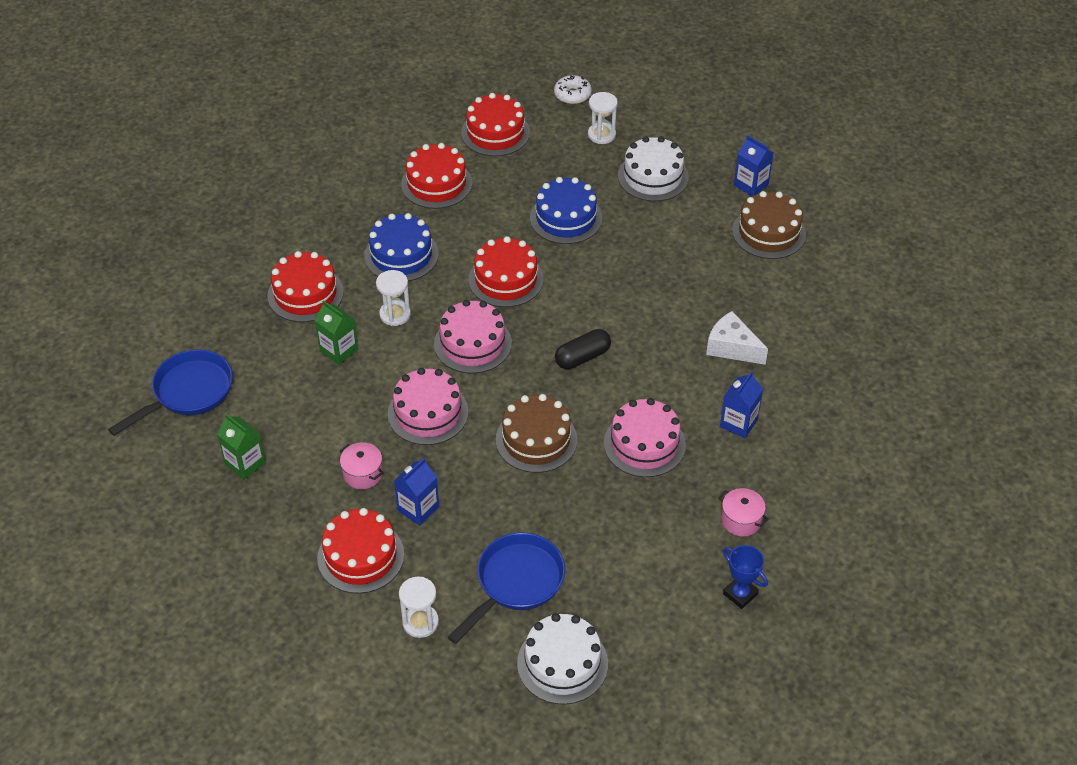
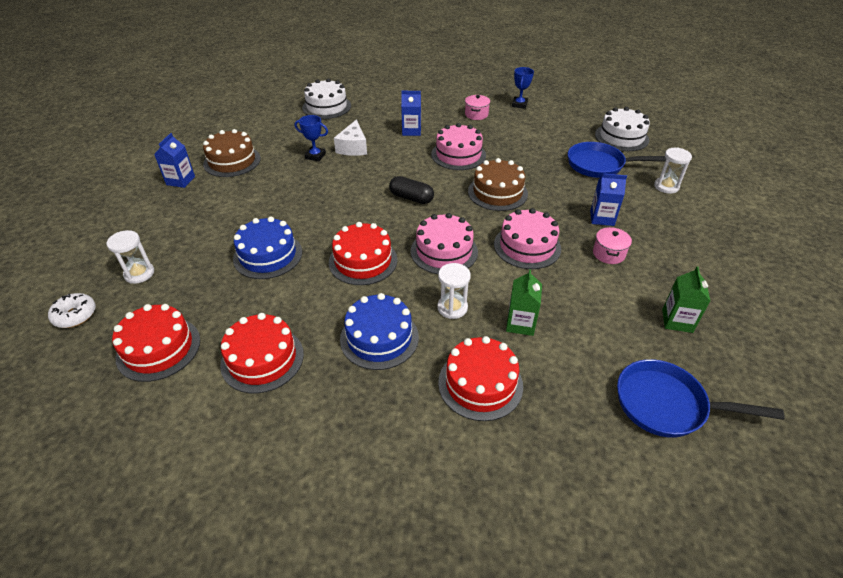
camera: 120 degrees left, 5 degrees down
(360, 556) = (662, 226): red cake -> none
(653, 176) = (190, 227): white cake -> white cake (326, 107)
(733, 306) = (315, 156): none -> blue trophy

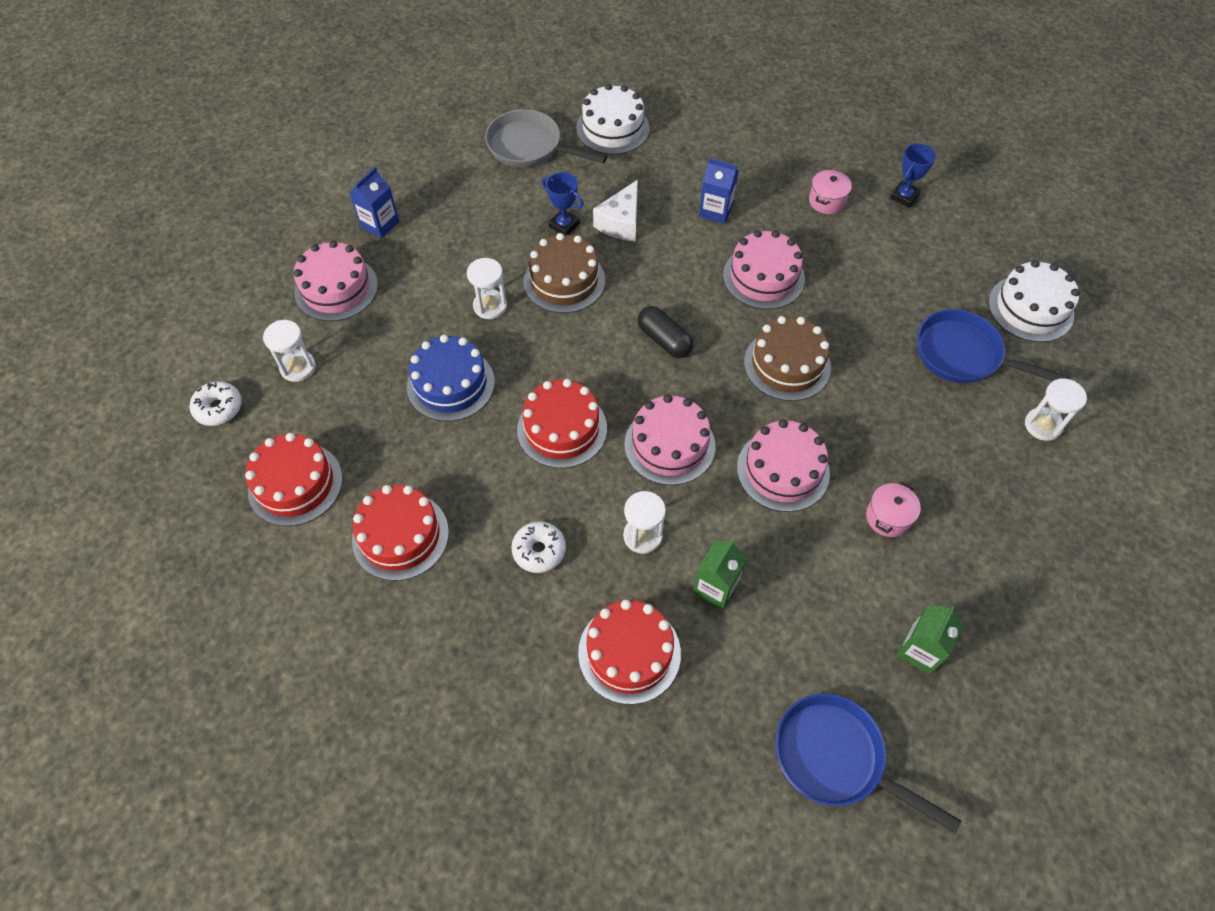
camera: 20 degrees right, 15 degrees up
(157, 221) = (336, 288): none -> pink cake
(232, 161) = (453, 205): brown cake -> brown cake (564, 281)
(275, 124) = (530, 147): none -> grey pan
(280, 206) = (490, 306): none -> white hourglass
(379, 338) = (539, 550): blue cake -> white donut
(602, 218) = (912, 454): blue carton -> none

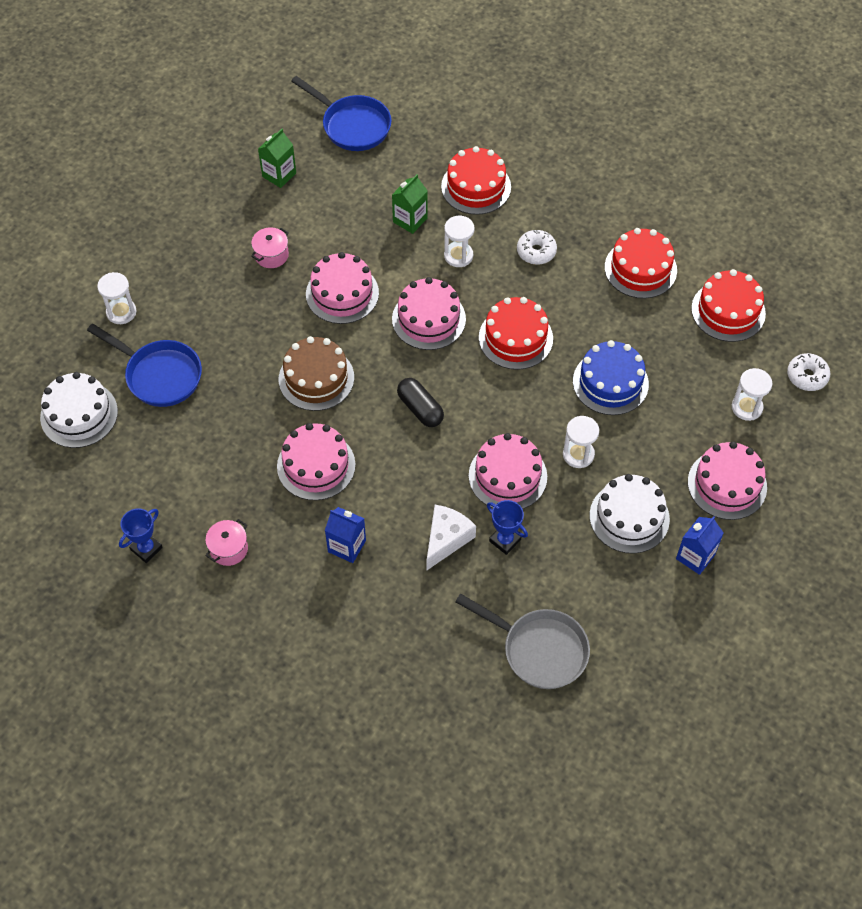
camera: 175 degrees left, 0 degrees up
(564, 281) = (507, 476): brown cake -> pink cake
(612, 128) = (443, 670): white cake -> white cake (629, 517)

